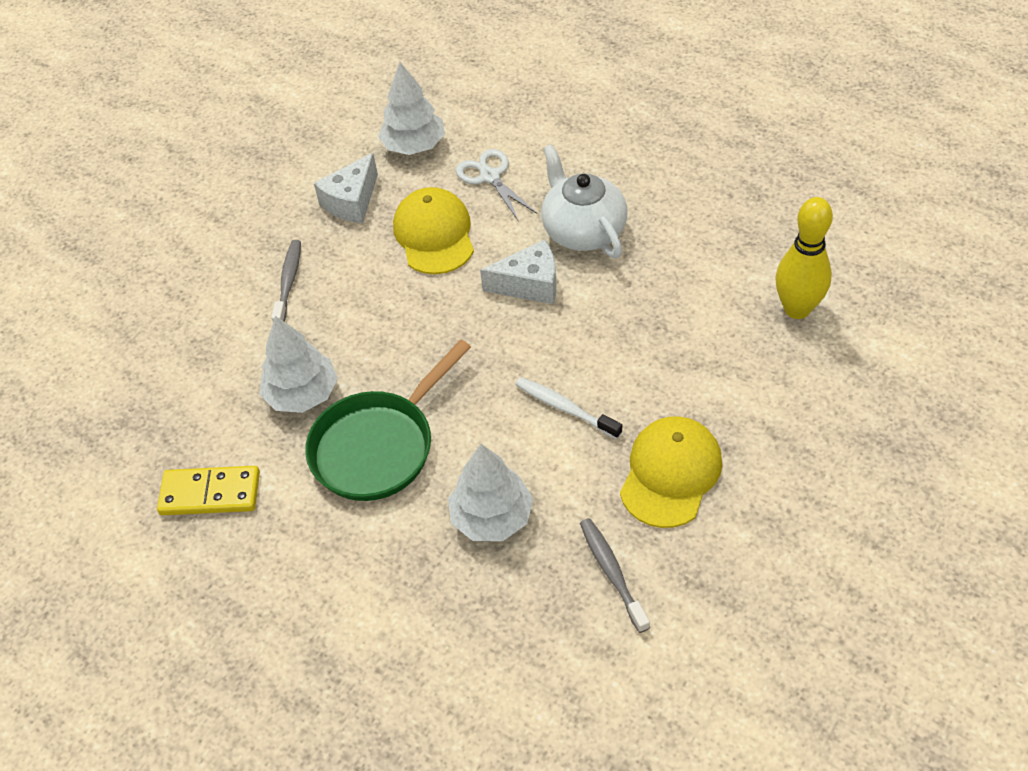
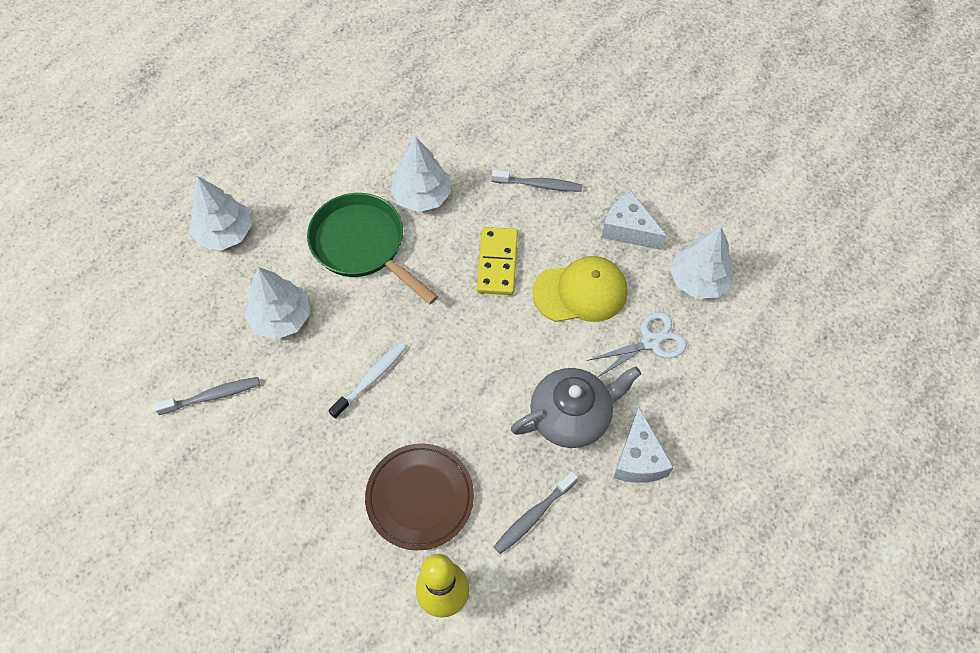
camera: 90 degrees right, 10 degrees up
(210, 493) = (346, 143): yellow domino -> yellow domino (497, 263)
(362, 615) = (225, 233): none -> white tree
(529, 284) = (510, 364): white cheese -> white cheese (639, 458)
(583, 230) = (572, 416): white teapot -> grey teapot
(670, 473) = (289, 452): yellow cap -> none
(696, 250) = (533, 516): none -> grey toothbrush
(698, 343) = (420, 497): none -> brown plate

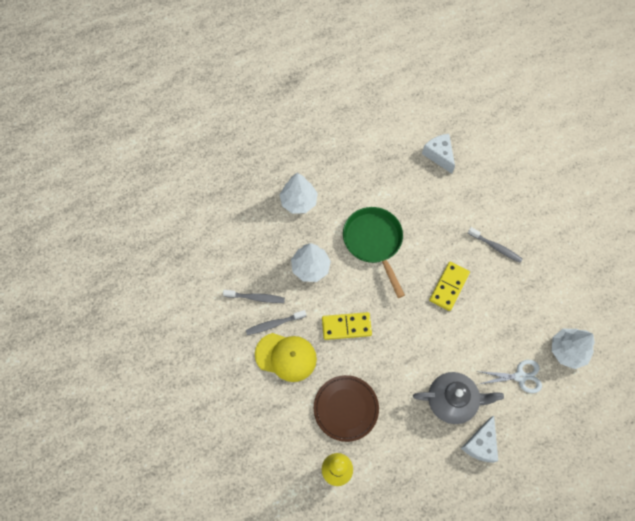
camera: 25 degrees right, 5 degrees up
(371, 379) = (346, 326): white toothbrush -> yellow domino
(422, 196) = (421, 225): white tree -> none
(533, 516) = (405, 449): grey toothbrush -> grey toothbrush (274, 324)
(580, 292) = (491, 327): yellow cap -> yellow cap (286, 357)
(628, 230) = (538, 299): white cheese -> white cheese (439, 155)

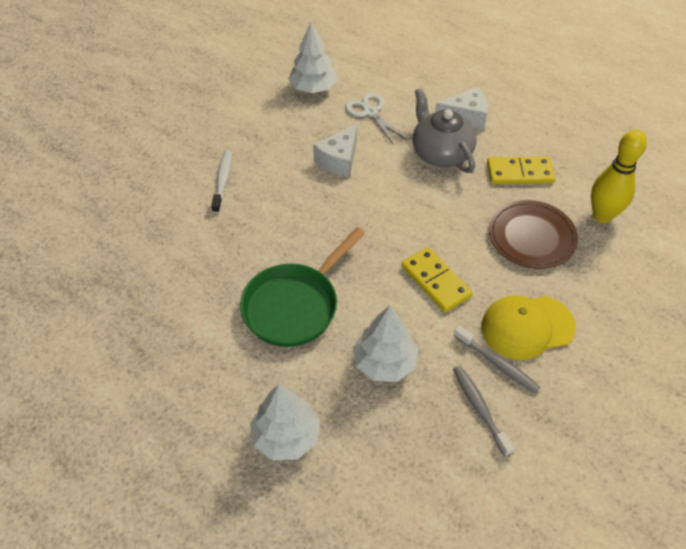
camera: 120 degrees left, 15 degrees down
(286, 357) = (527, 327): yellow cap -> yellow cap turned 90 degrees counterclockwise
(439, 155) = (105, 289): white cheese -> white cheese (339, 160)
(449, 287) = (307, 204): yellow domino -> yellow domino (519, 173)
(496, 247) = (223, 181): grey toothbrush -> white toothbrush

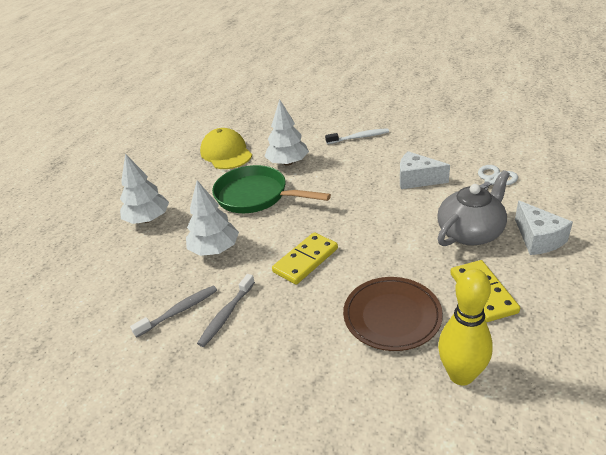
camera: 80 degrees right, 15 degrees down
(313, 88) = (495, 147): white tree -> white tree (288, 163)
(527, 327) = (273, 329): yellow cap -> yellow cap (226, 153)

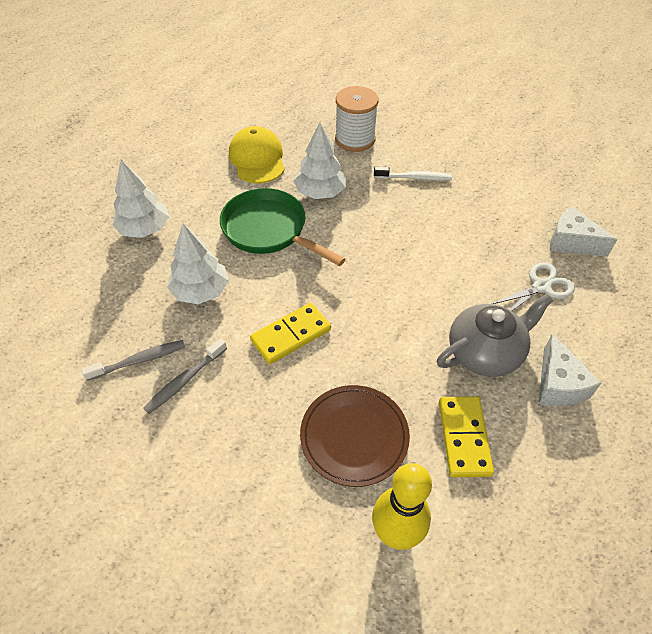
camera: 10 degrees right, 15 degrees up
(300, 124) = (355, 139): none -> white spool
(417, 179) = (456, 259): white cheese -> white cheese (571, 242)

